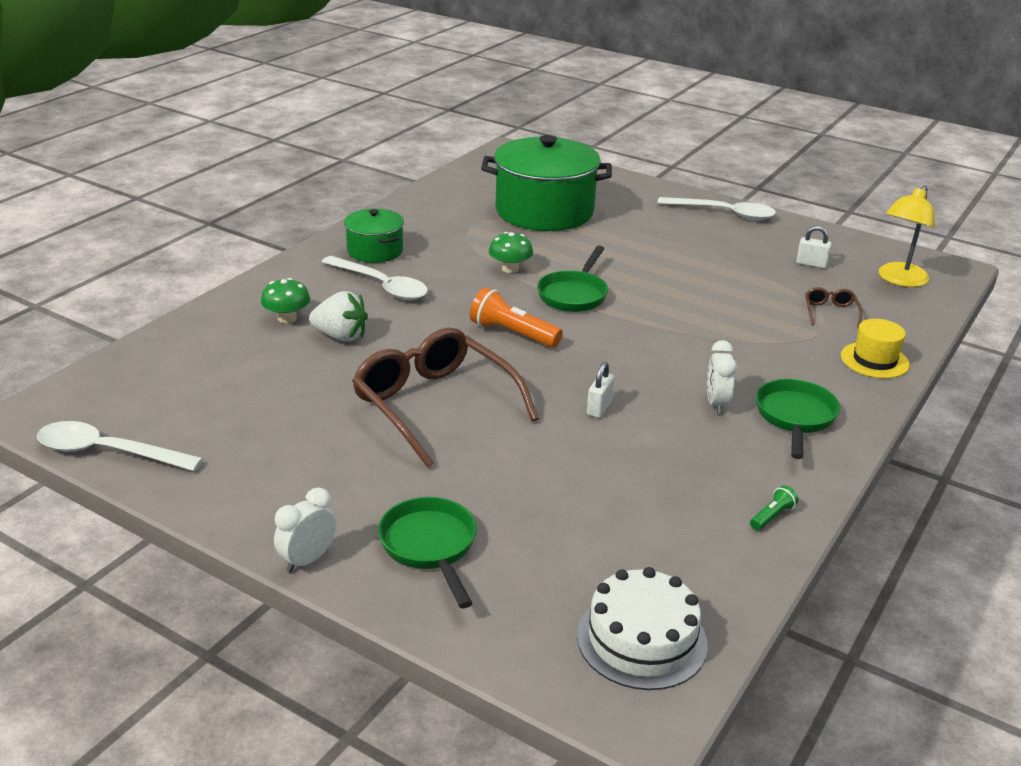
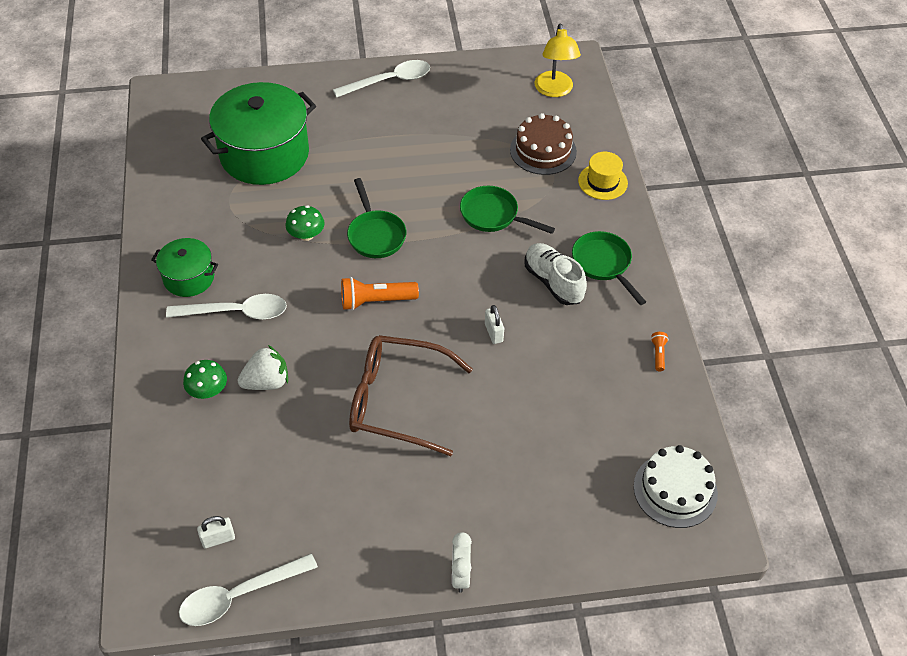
camera: 40 degrees left, 20 degrees up
(430, 547) = (514, 513): green pan -> green pan (493, 215)
(716, 404) = (553, 282): white clock -> white shoe
(772, 516) = (658, 354): green flashlight -> orange flashlight
(811, 264) = (491, 106): white padlock -> white padlock (218, 539)
(830, 312) = (543, 150): brown glasses -> brown cake

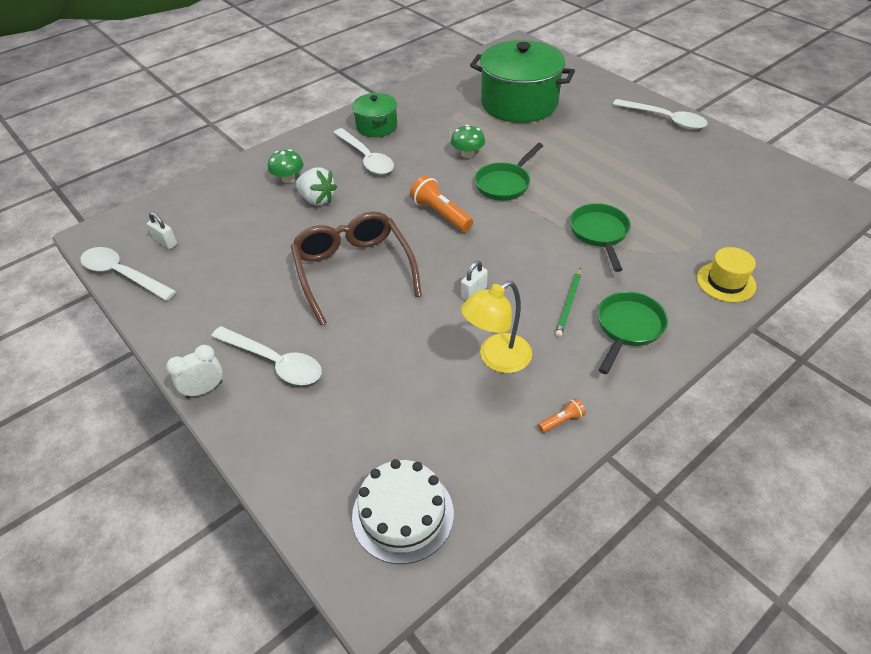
camera: 60 degrees right, 5 degrees down
(466, 509) = (274, 362): none -> white spoon
(543, 150) = (710, 228): brown cake -> none
(553, 282) = (569, 304): white shoe -> green pencil
(554, 90) = (789, 203): yellow lamp -> yellow lamp (496, 359)

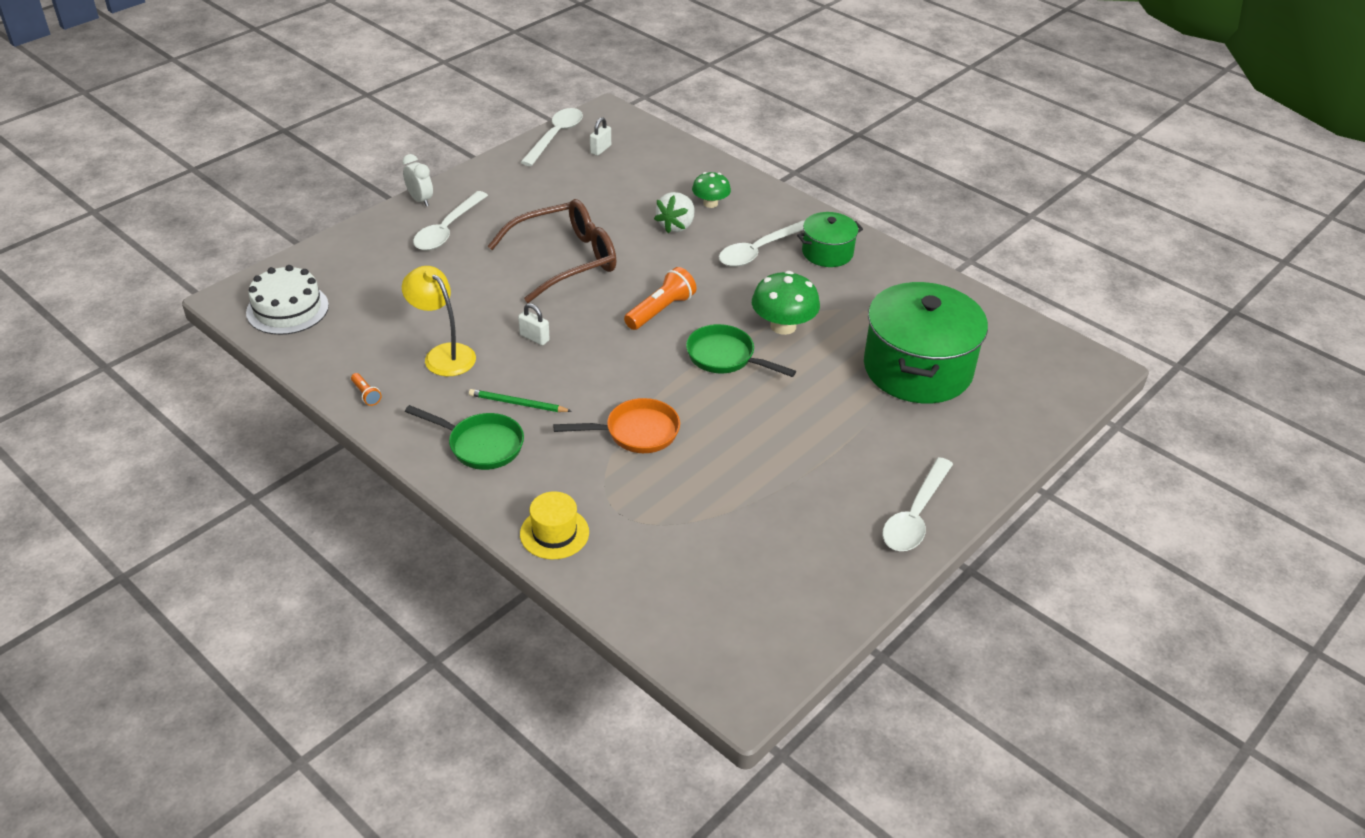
camera: 80 degrees right, 5 degrees down
(467, 154) = (783, 326): green mushroom -> green mushroom, size x1.57
(599, 234) = (636, 432): green pan -> orange pan

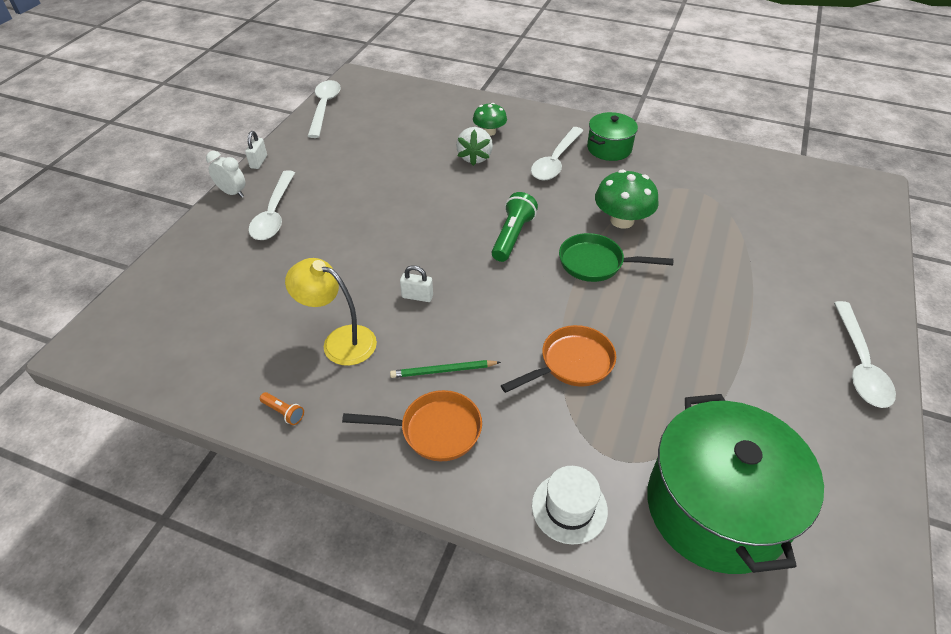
camera: 20 degrees left, 5 degrees up
(287, 309) = (150, 341): white cake -> none
(481, 445) = (434, 430): green pan -> orange pan
(554, 533) = (569, 508): yellow hat -> white hat
(565, 260) = (399, 213): brown glasses -> none
(600, 149) = (369, 109): white padlock -> white padlock (259, 162)
(660, 310) = (512, 236): orange flashlight -> green flashlight
(917, 369) = (752, 226): green pot -> green pot (716, 507)

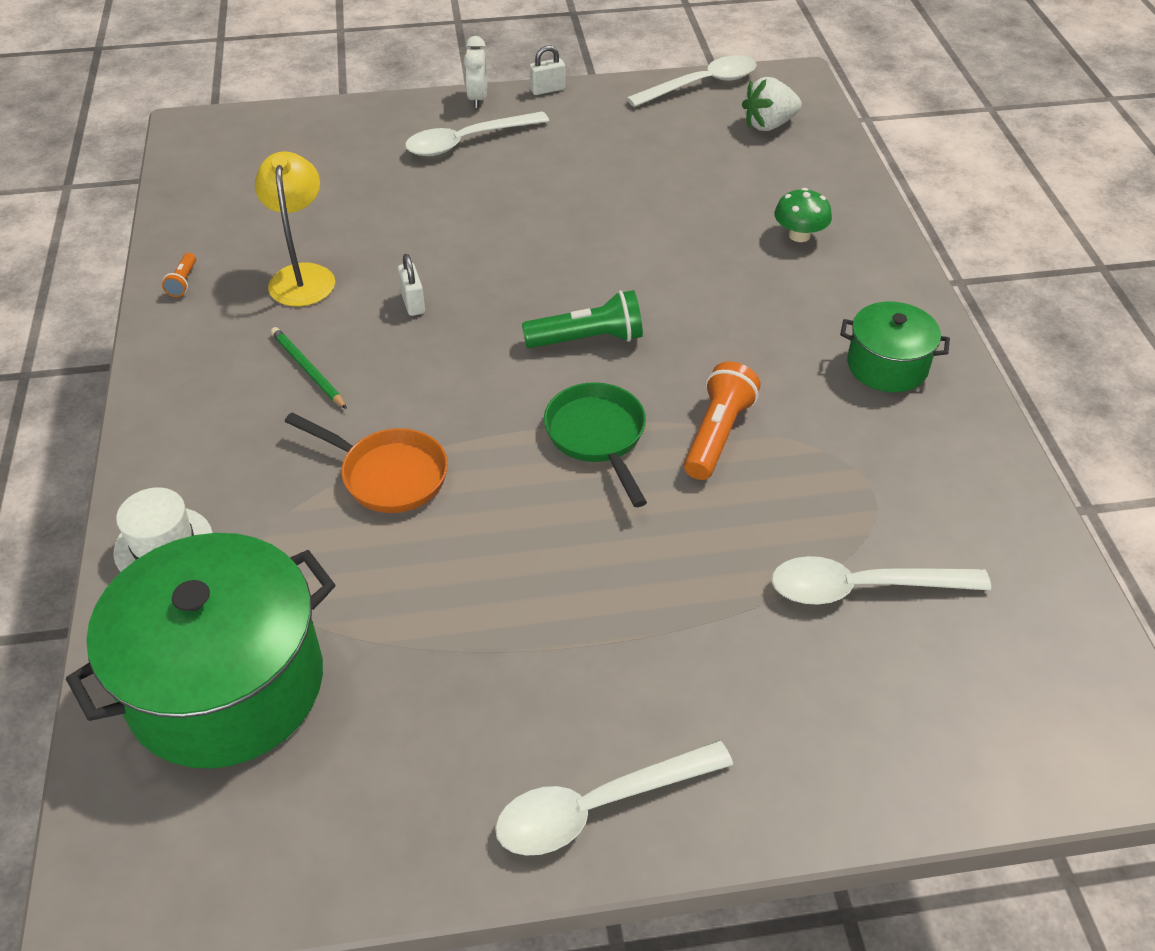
camera: 60 degrees right, 0 degrees up
(434, 430) = (217, 397): orange pan -> none
(474, 157) = (725, 245): white strawberry -> white strawberry (769, 125)
(555, 161) = (795, 321): white spoon -> white spoon (862, 588)
(622, 220) = (717, 434): green mushroom -> orange flashlight

